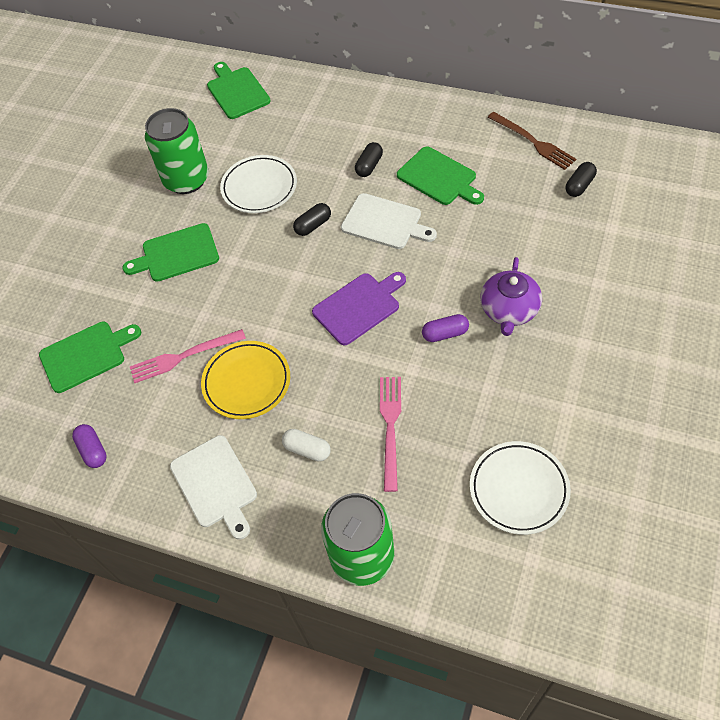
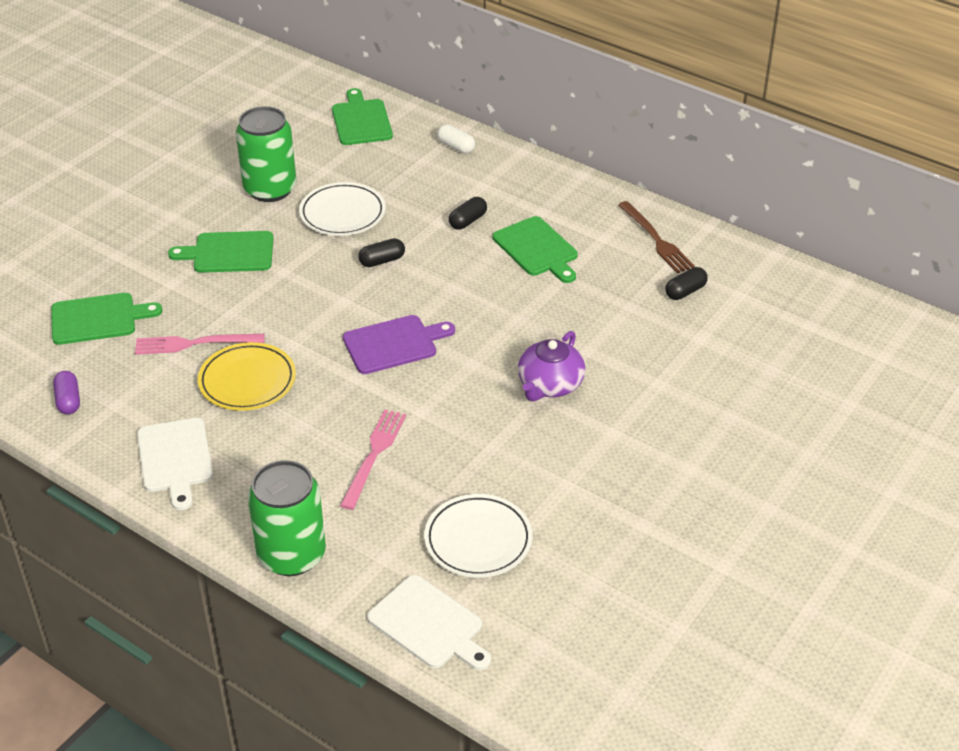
camera: 10 degrees right, 15 degrees down
(307, 449) = (280, 453): white capsule -> white capsule (456, 147)
(385, 222) = (458, 276): white cutting board -> white cutting board (429, 624)
(445, 334) = (471, 389): purple capsule -> none

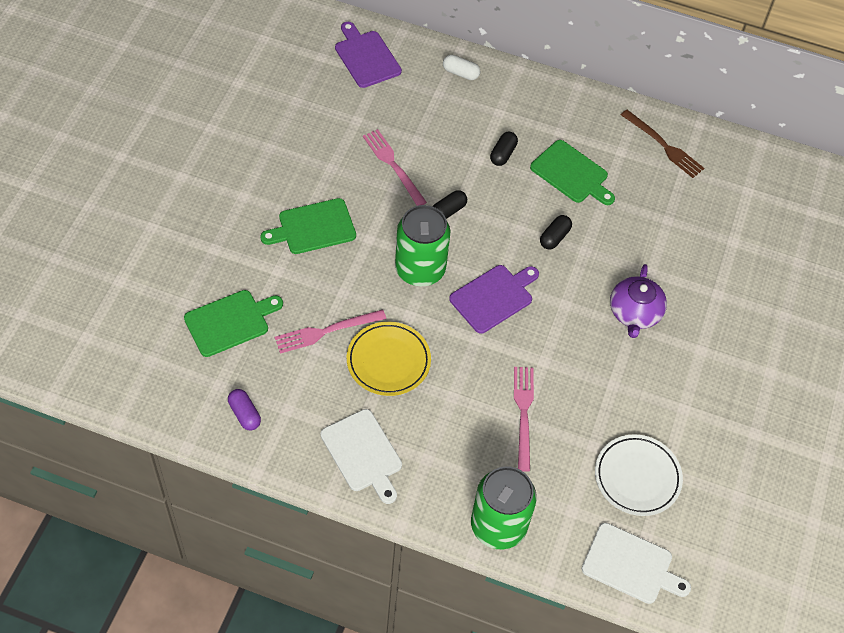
camera: 20 degrees left, 15 degrees up
(270, 189) = (318, 150): green can -> green can (420, 269)
(342, 213) = (393, 165): white plate -> pink fork
(361, 120) = (366, 57): green cutting board -> purple cutting board
(685, 291) = (705, 196): black capsule -> black capsule (554, 237)

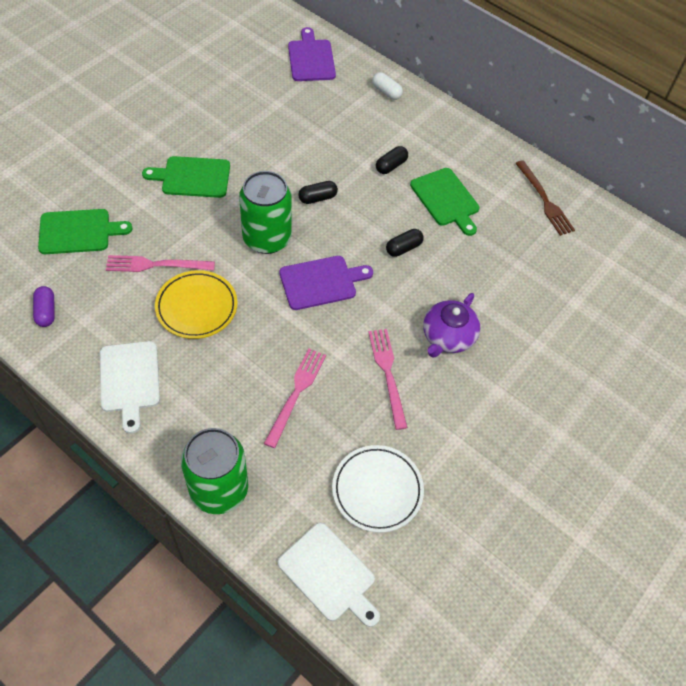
camera: 20 degrees right, 0 degrees up
(393, 165) = (289, 148): pink fork -> pink fork (388, 374)

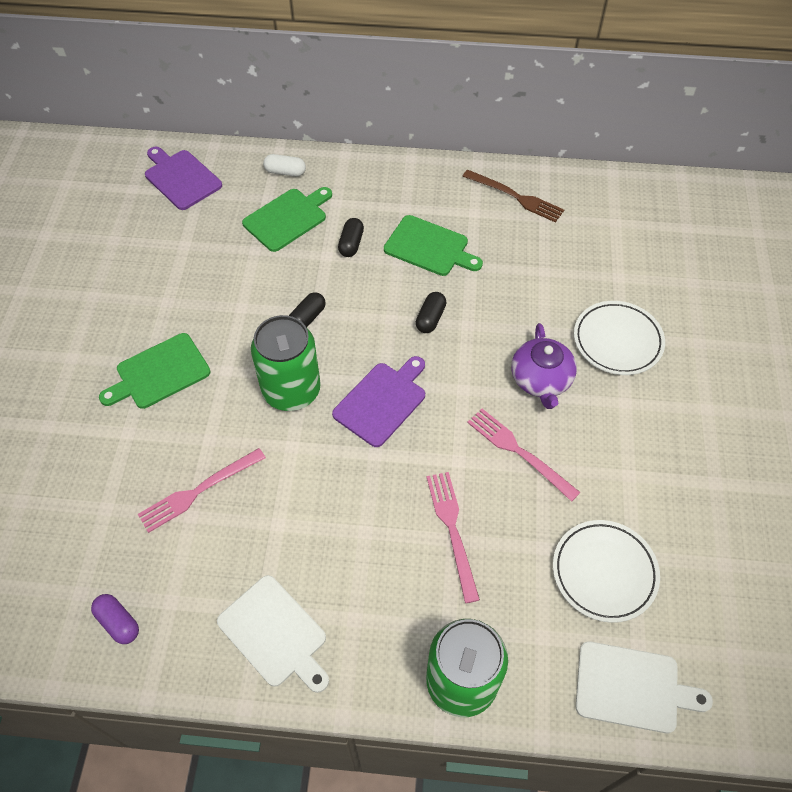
camera: 30 degrees left, 0 degrees up
(78, 231) = (80, 509): green cutting board -> green cutting board (287, 218)
(196, 307) = (280, 508): yellow plate -> none
(531, 345) = (617, 341): none -> white plate

